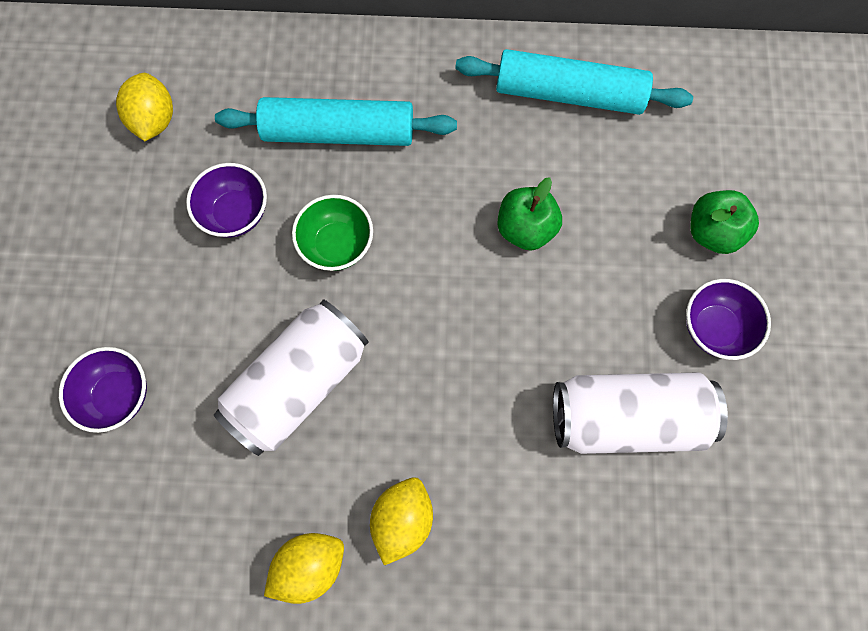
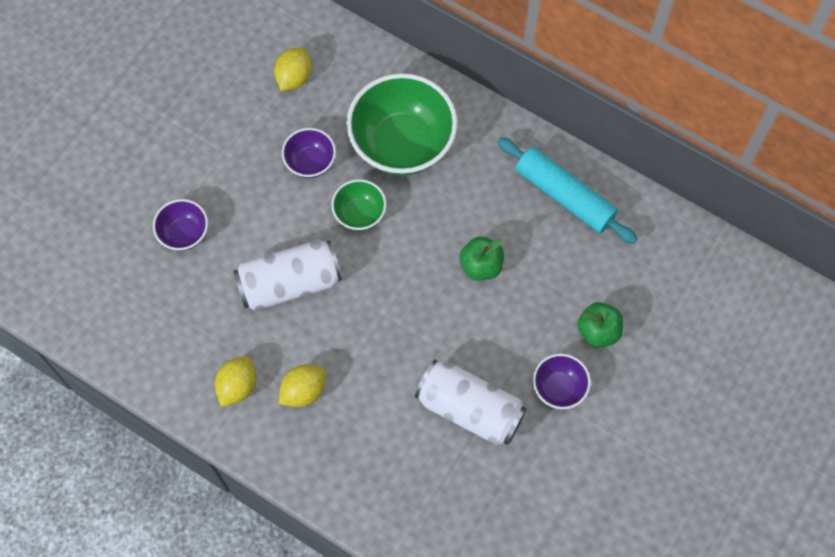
camera: 30 degrees right, 5 degrees down
(310, 565) = (237, 386): yellow lemon -> yellow lemon turned 60 degrees counterclockwise
(339, 132) = (402, 144): turquoise rolling pin -> green bowl

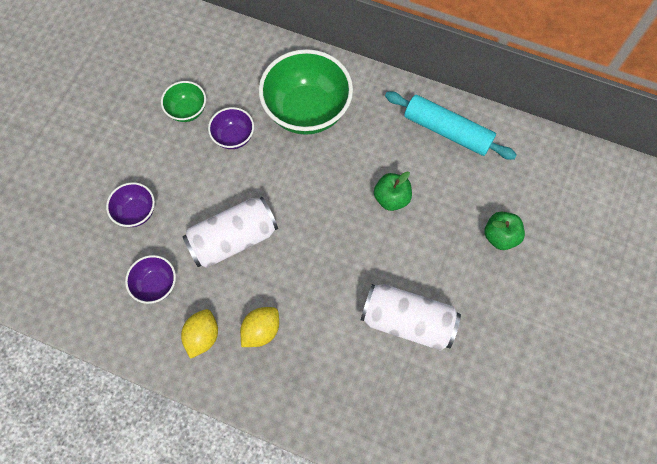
camera: 10 degrees left, 0 degrees up
(294, 77) = (209, 72): yellow lemon -> none
(359, 214) = (282, 172): green bowl -> green bowl (187, 110)
(559, 388) = (479, 290): purple bowl -> purple bowl (156, 285)

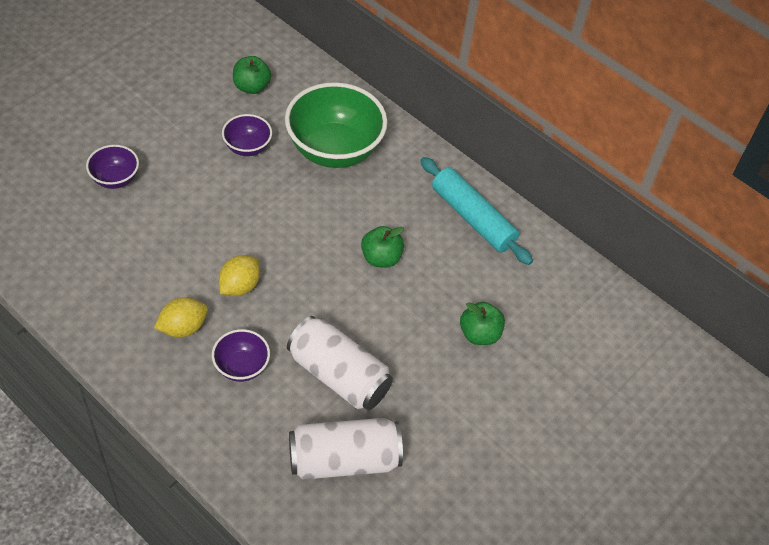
camera: 15 degrees right, 15 degrees down
(156, 285) = (100, 249): purple bowl -> purple bowl (241, 367)
(187, 110) = (213, 109): green bowl -> none
(202, 336) = (121, 311): yellow lemon -> yellow lemon (240, 286)
(209, 77) = (251, 87): none -> green apple
(233, 239) = (198, 236): white can -> white can (344, 459)

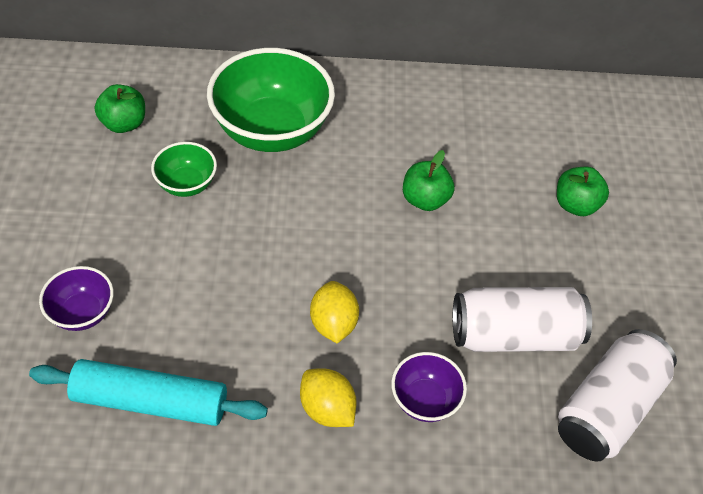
camera: 40 degrees left, 0 degrees up
(183, 327) = (327, 409): yellow lemon -> yellow lemon turned 60 degrees counterclockwise
(247, 147) = (187, 184): purple bowl -> green bowl
(473, 218) = (456, 109): turquoise rolling pin -> turquoise rolling pin (150, 401)

